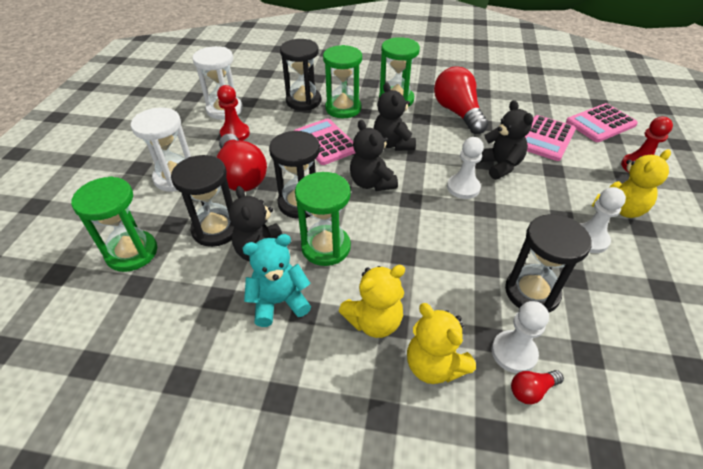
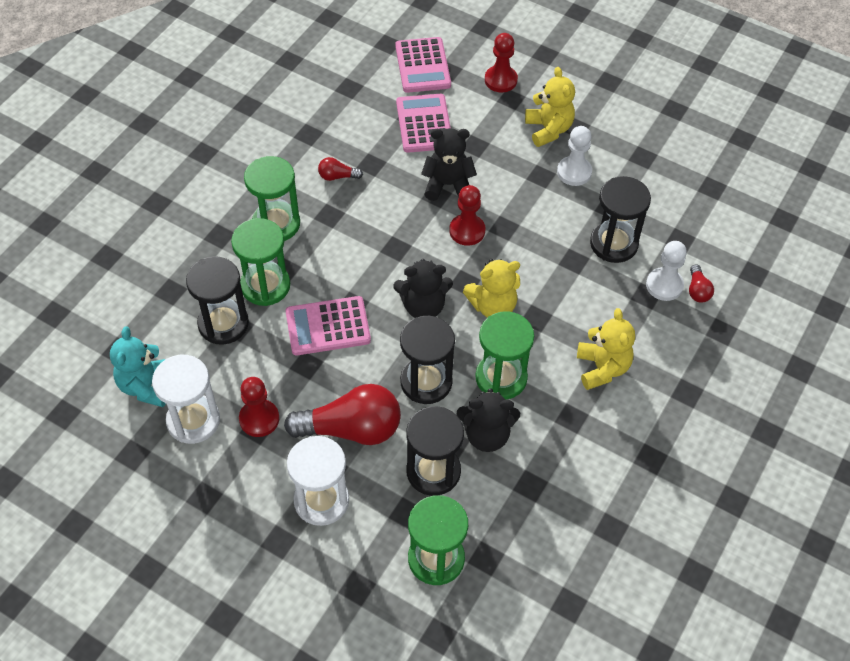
camera: 70 degrees left, 10 degrees up
(279, 302) = (554, 435): turquoise teddy bear -> turquoise teddy bear (146, 386)
(393, 144) = (365, 262): black teddy bear -> none
(434, 365) = (657, 342): yellow teddy bear -> yellow teddy bear (492, 306)
(457, 113) = (337, 176): red light bulb -> red light bulb, size x0.44
(463, 187) = (467, 231): white pawn -> red pawn
(546, 138) = (424, 124): pink calculator -> pink calculator turned 150 degrees counterclockwise

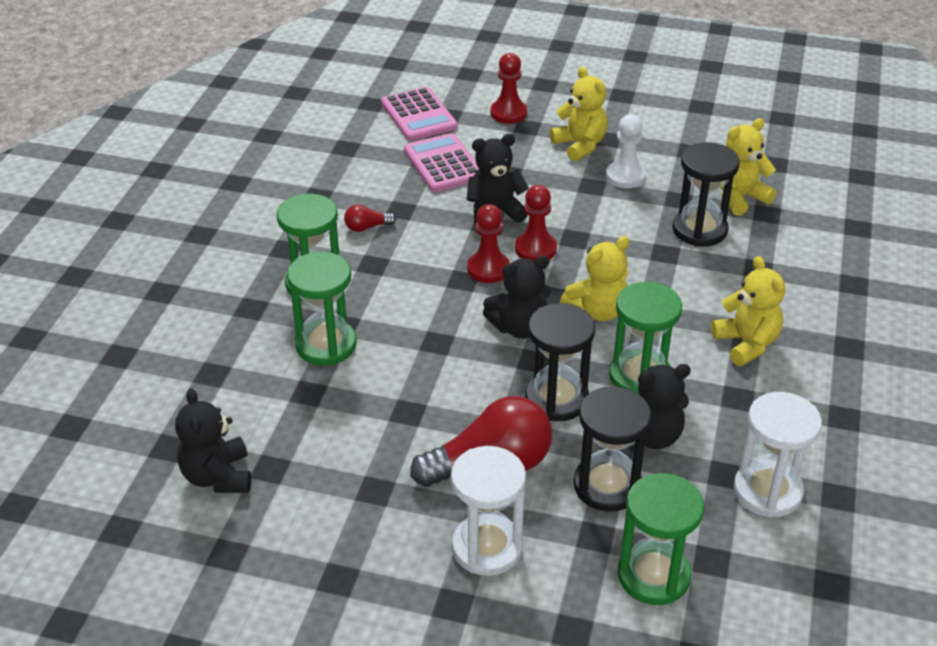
camera: 15 degrees left, 15 degrees down
(146, 386) = (218, 476): turquoise teddy bear -> black teddy bear
(193, 420) = (292, 499): white hourglass -> white hourglass (767, 491)
(223, 323) = (290, 392): black hourglass -> none
(259, 419) = (374, 480): red pawn -> red pawn (488, 269)
(328, 326) = (417, 369): pink calculator -> none
(664, 218) = (740, 197): none -> yellow teddy bear
(664, 285) = (772, 256): white pawn -> none
(697, 290) = (809, 253): red light bulb -> none

